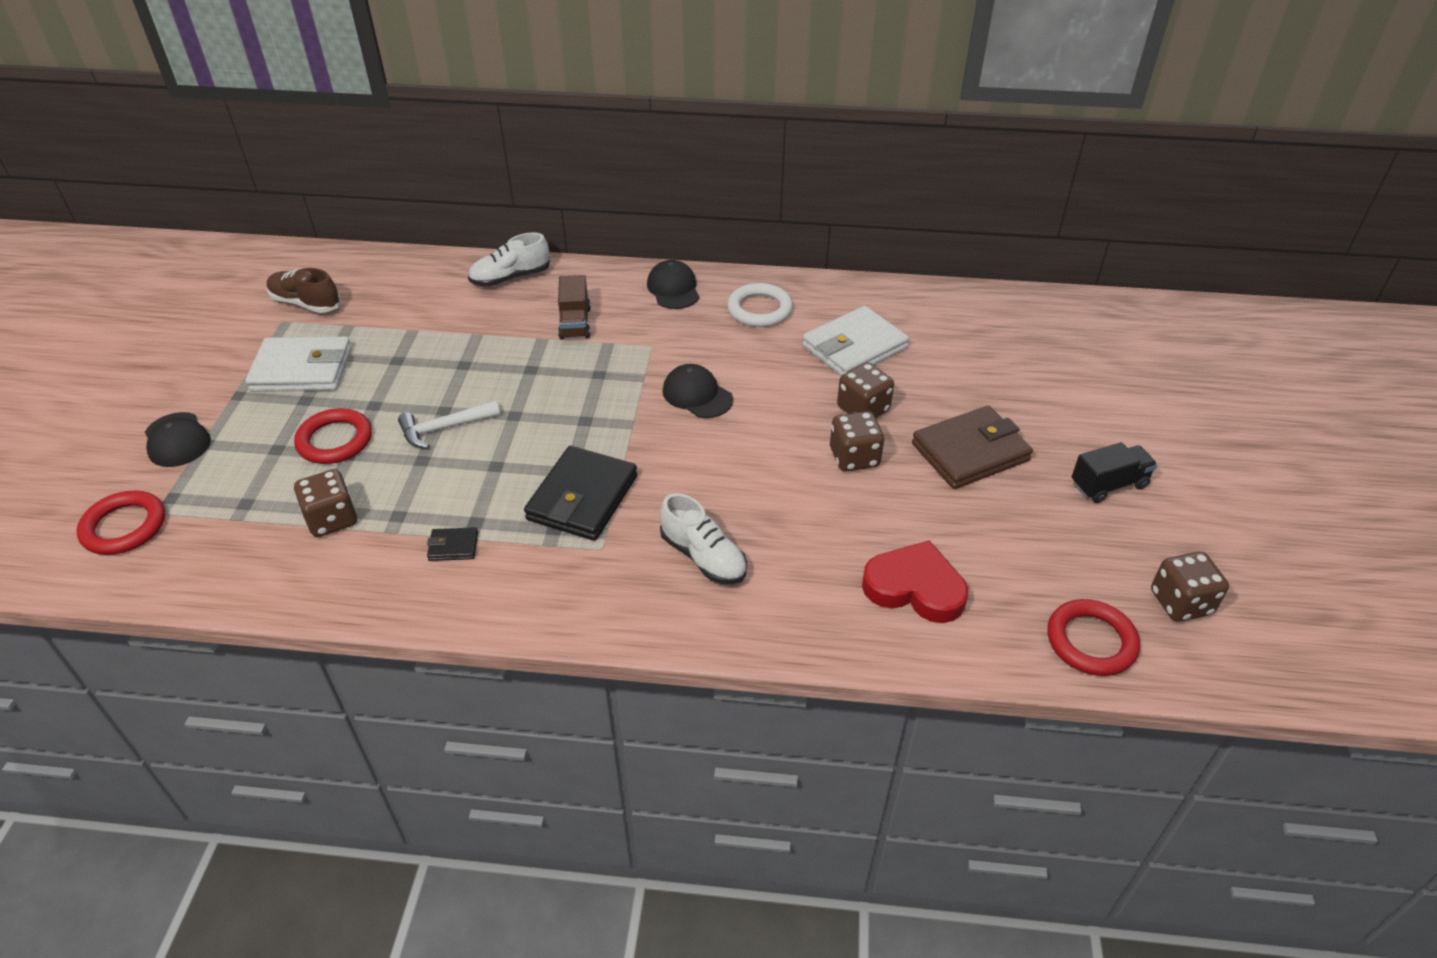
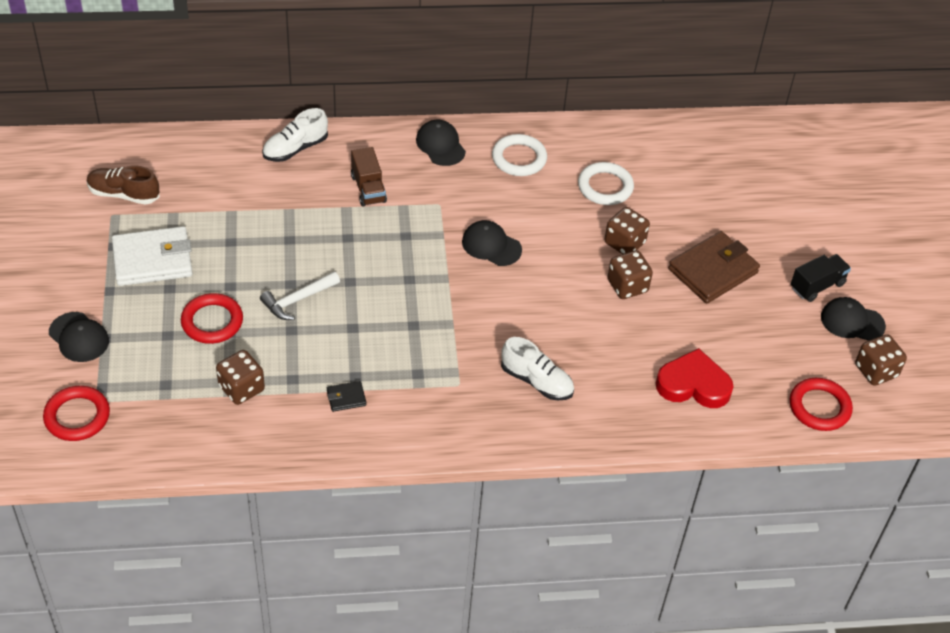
camera: 15 degrees left, 5 degrees up
(582, 498) = (430, 346): black wallet -> none
(854, 347) = (605, 187): white wallet -> white ring
(1152, 534) = (852, 321): none -> black cap

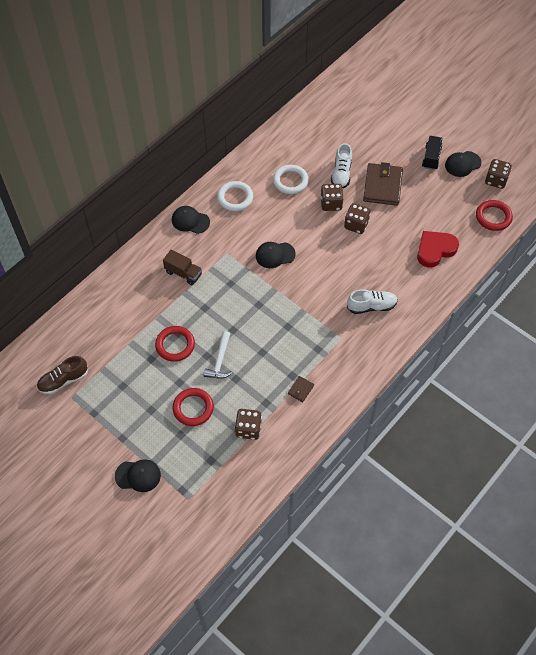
camera: 40 degrees left, 10 degrees up
(77, 416) = (188, 515): red ring -> red ring (175, 345)
(153, 260) = (123, 402): white wallet -> none
(295, 148) = (121, 281): white shoe -> white shoe (341, 174)
(346, 398) = (300, 390): black wallet -> brown wallet

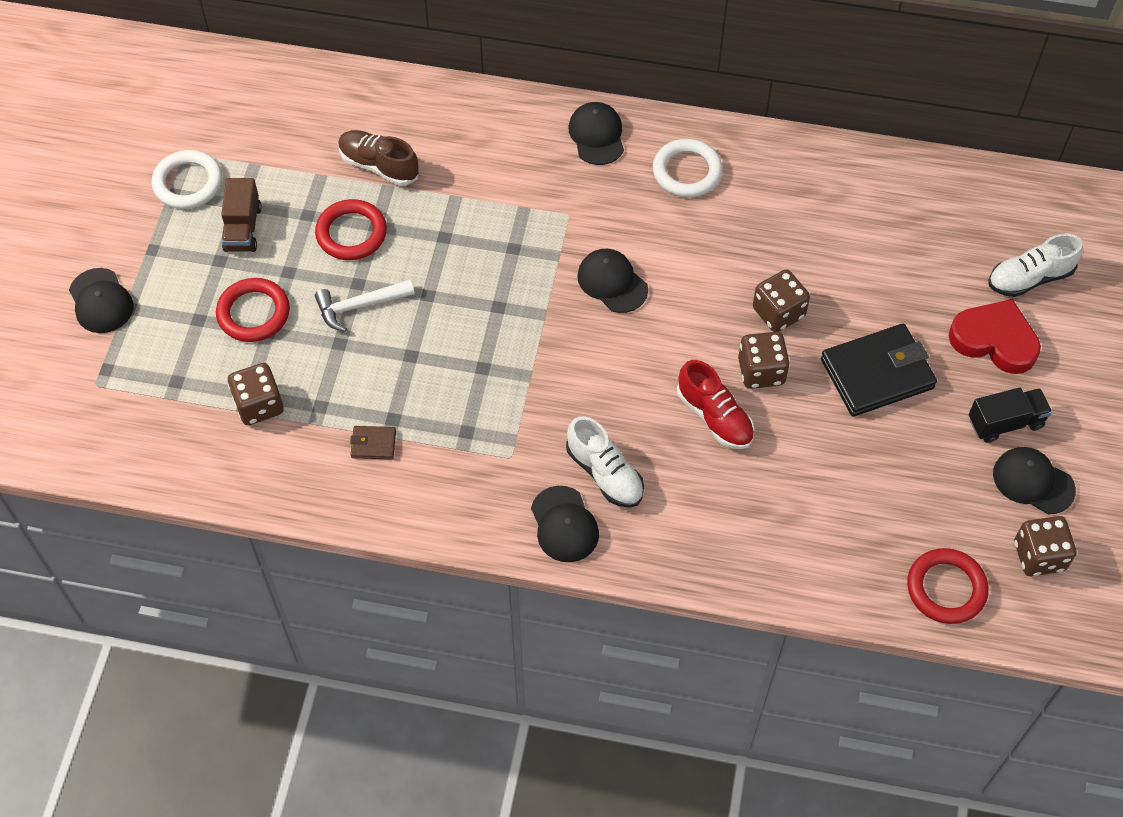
camera: 60 degrees right, 0 degrees up
(63, 380) = (207, 129): brown shoe -> brown shoe (379, 166)
(183, 273) = (490, 177): brown truck -> brown truck (243, 228)
(290, 181) = (781, 231): white ring -> white ring (188, 183)
(341, 174) = (855, 298): white shoe -> white shoe (1029, 278)
(368, 252) = (714, 417): none -> red shoe
(382, 186) = (877, 373): brown wallet -> black wallet
(388, 334) = (564, 524): none -> black cap
(435, 250) = (796, 521): red heart -> red heart (994, 340)

